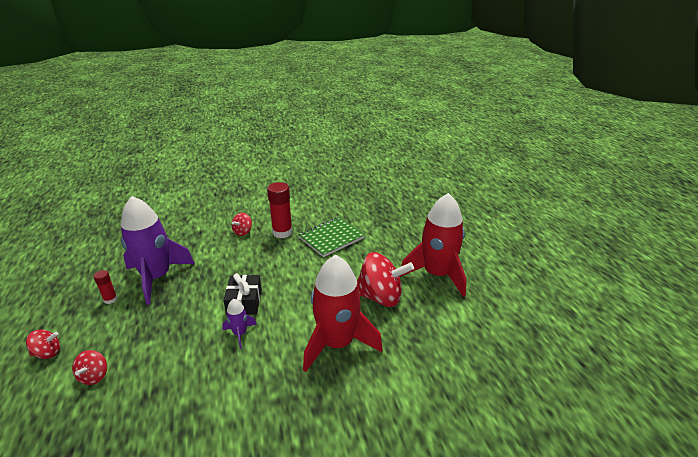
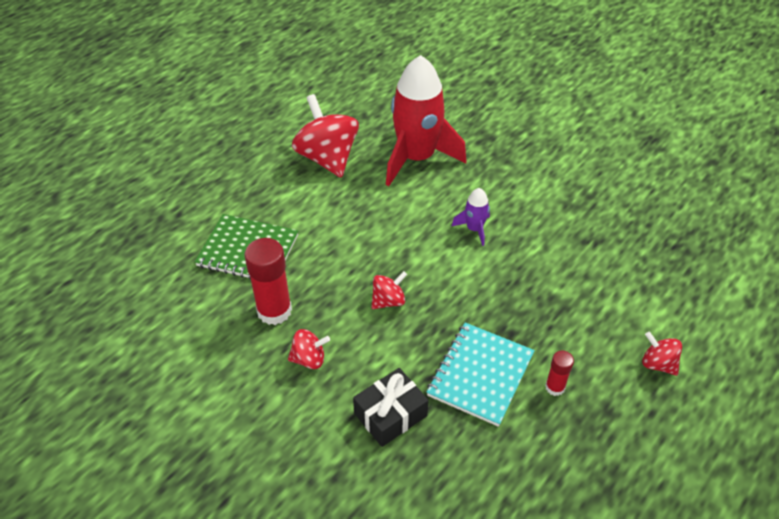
camera: 125 degrees left, 15 degrees up
(94, 376) = (626, 296): red spinning top -> red spinning top (388, 301)
(157, 277) = (480, 375): purple rocket -> turquoise notebook
(244, 302) = (433, 256): black gift -> black gift (390, 414)
(437, 274) = (253, 133): red rocket -> none

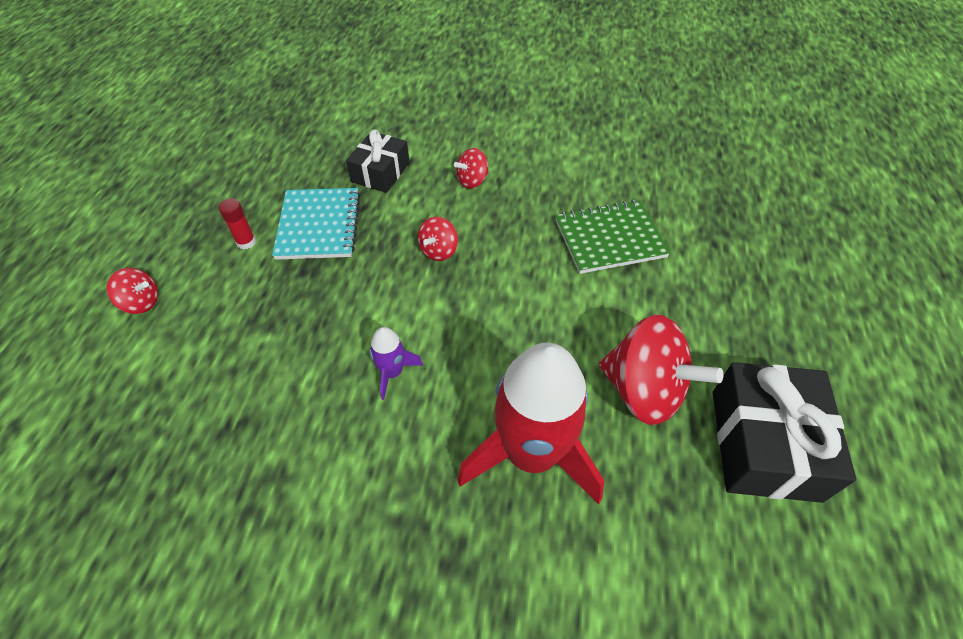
camera: 150 degrees right, 5 degrees up
(274, 311) = (533, 201): red glue stick -> none
(291, 115) = (764, 444): none -> black gift

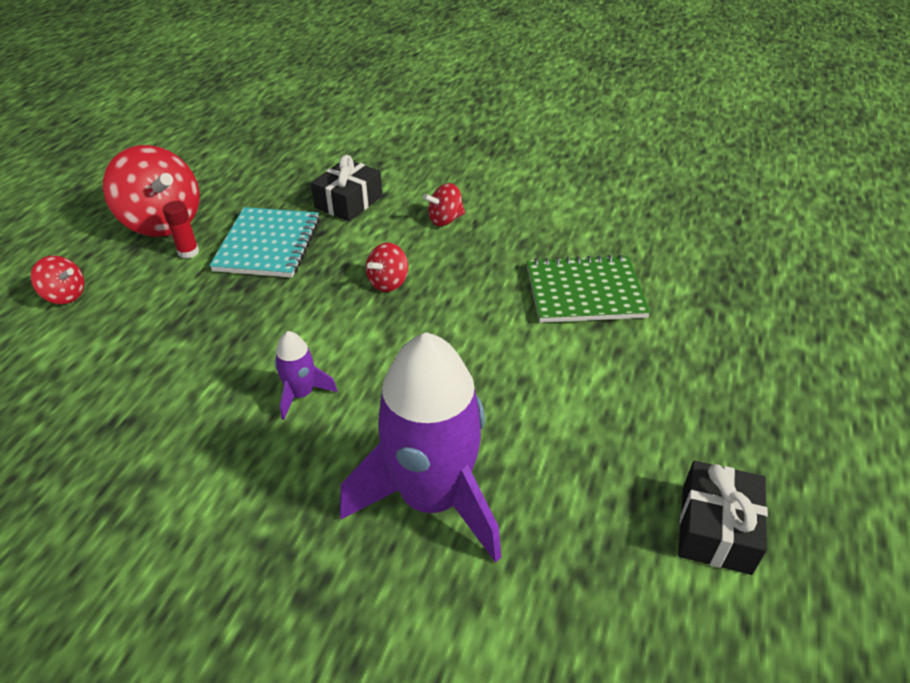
camera: 10 degrees right, 10 degrees down
(531, 454) = (432, 498): red rocket -> purple rocket
(644, 391) = (582, 451): red spinning top -> red spinning top (162, 222)
(764, 444) = (716, 529): black gift -> black gift, size x0.63

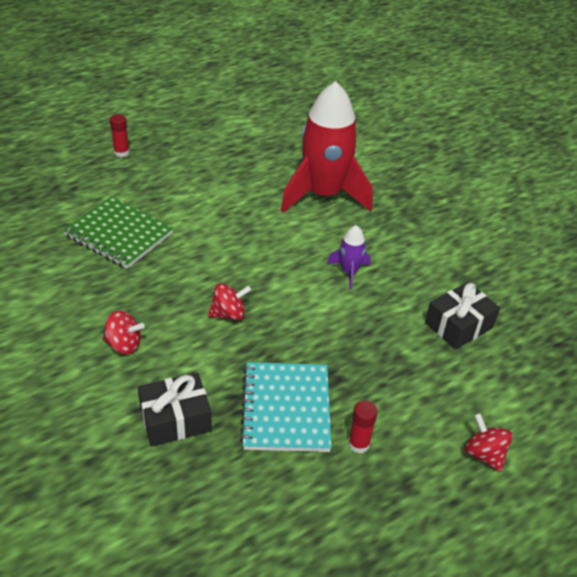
camera: 145 degrees left, 0 degrees up
(162, 222) = (364, 506): red spinning top -> none
(268, 245) = (286, 408): turquoise notebook -> turquoise notebook turned 45 degrees counterclockwise
(432, 498) = (324, 195): purple rocket -> red rocket
(716, 529) = (222, 130): black gift -> black gift (458, 325)
(751, 386) = (121, 152): none -> red glue stick

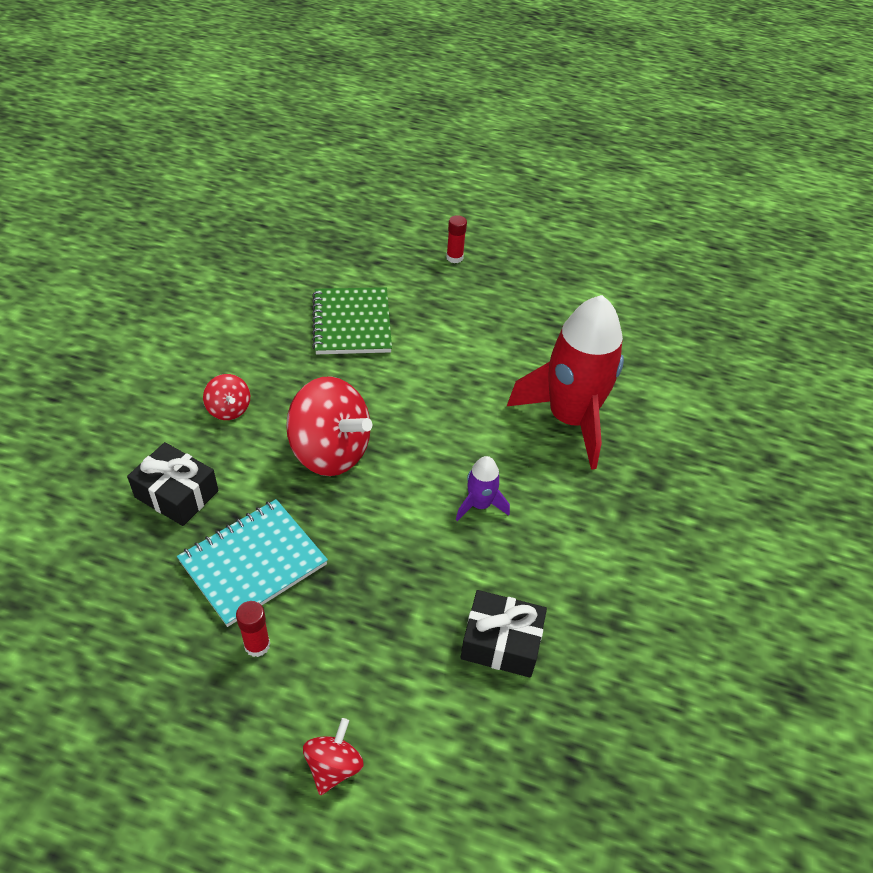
camera: 50 degrees right, 5 degrees up
(229, 314) = (330, 452): red spinning top -> red spinning top, size x2.02

